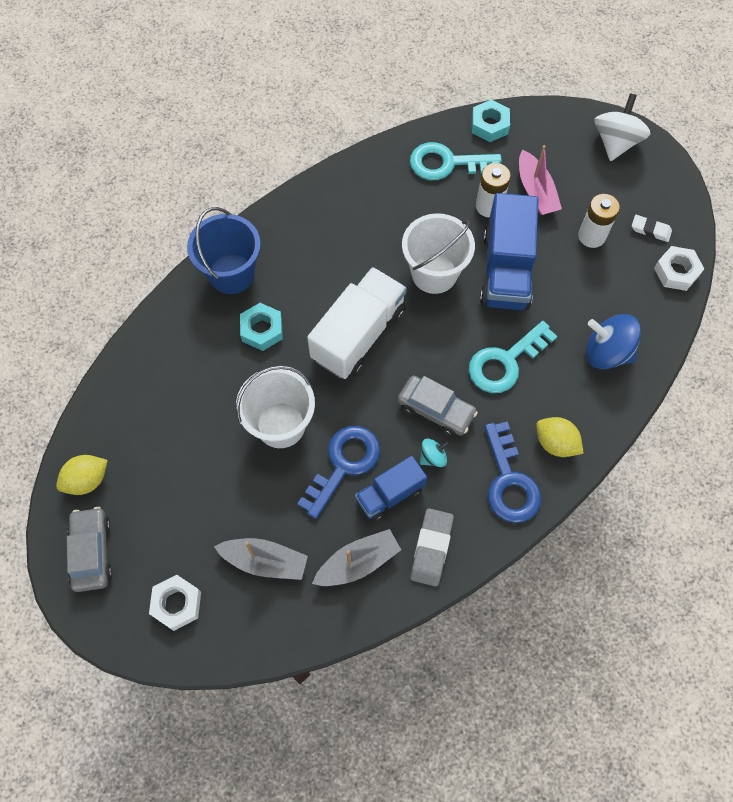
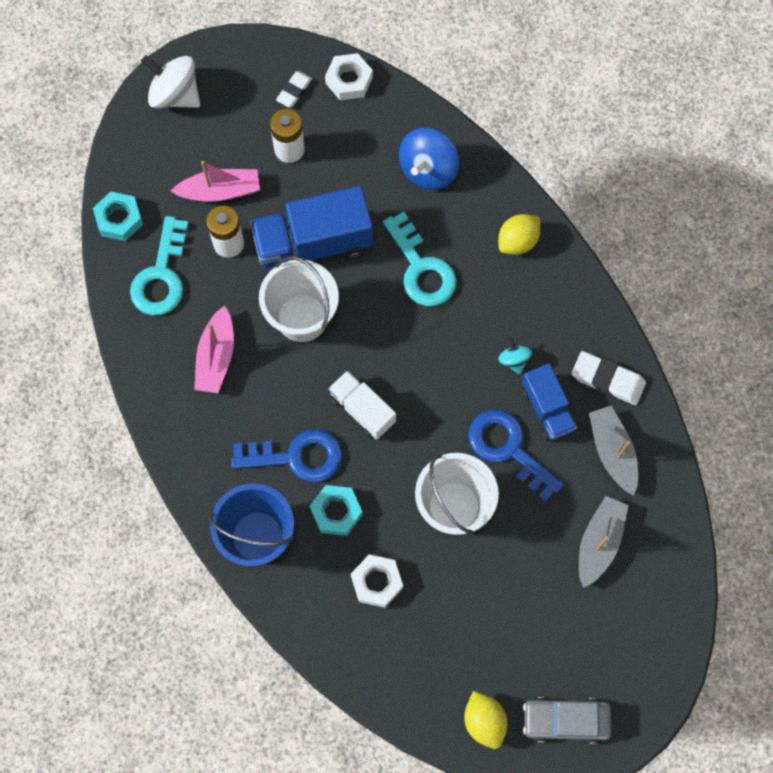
camera: 80 degrees left, 5 degrees up
(177, 604) = (631, 636): white nut -> white nut (377, 582)
(358, 335) = (362, 410): white truck -> white truck, size x0.59
(384, 216) = (216, 357): none -> pink boat
(431, 548) = (607, 380): grey eraser -> white eraser
(436, 410) = (463, 347): grey car -> none
(505, 270) = (313, 244): blue truck -> blue truck turned 150 degrees clockwise
(509, 481) = (550, 293): blue key -> blue key (297, 457)

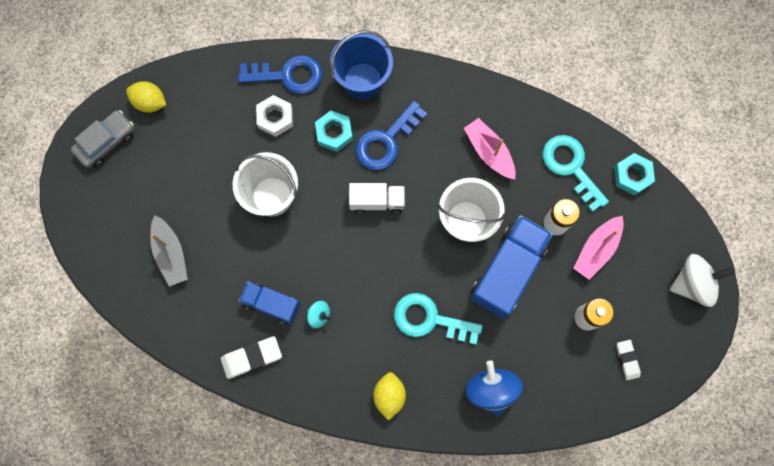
camera: 135 degrees right, 5 degrees up
(349, 80) = (603, 402): white nut -> none
(508, 449) = (272, 258): blue key -> blue key (288, 75)
(612, 452) = (209, 315): grey boat -> none

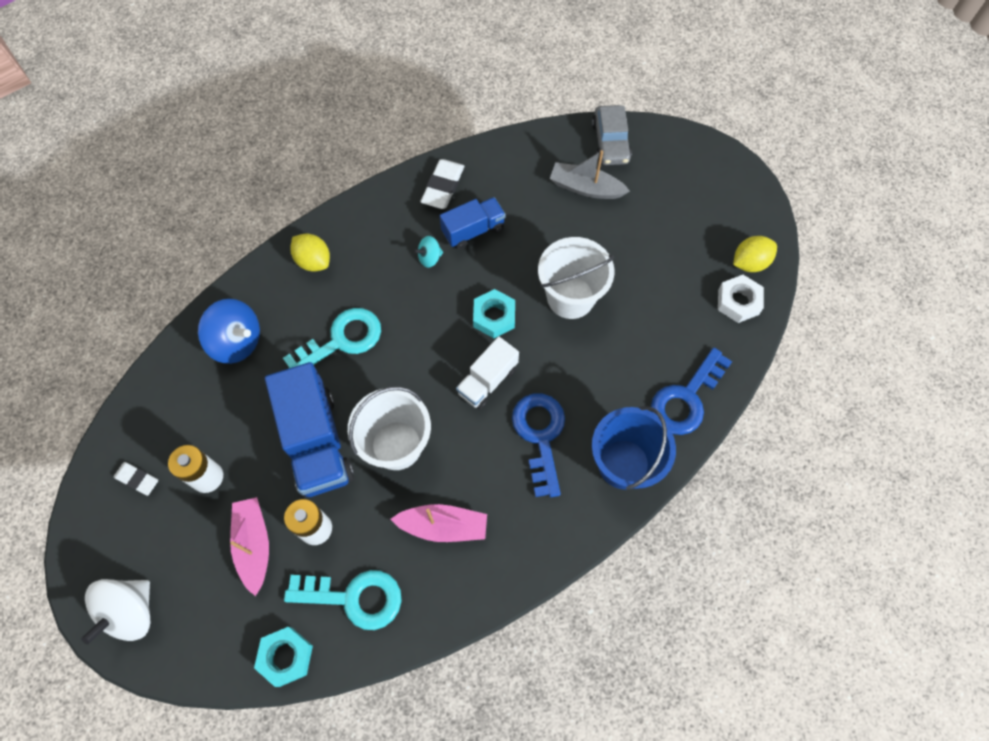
camera: 130 degrees right, 10 degrees down
(106, 142) = (735, 205): grey car -> grey car (610, 142)
(275, 118) = (648, 354): white nut -> white nut (738, 302)
(334, 133) = (589, 395): turquoise nut -> turquoise nut (494, 316)

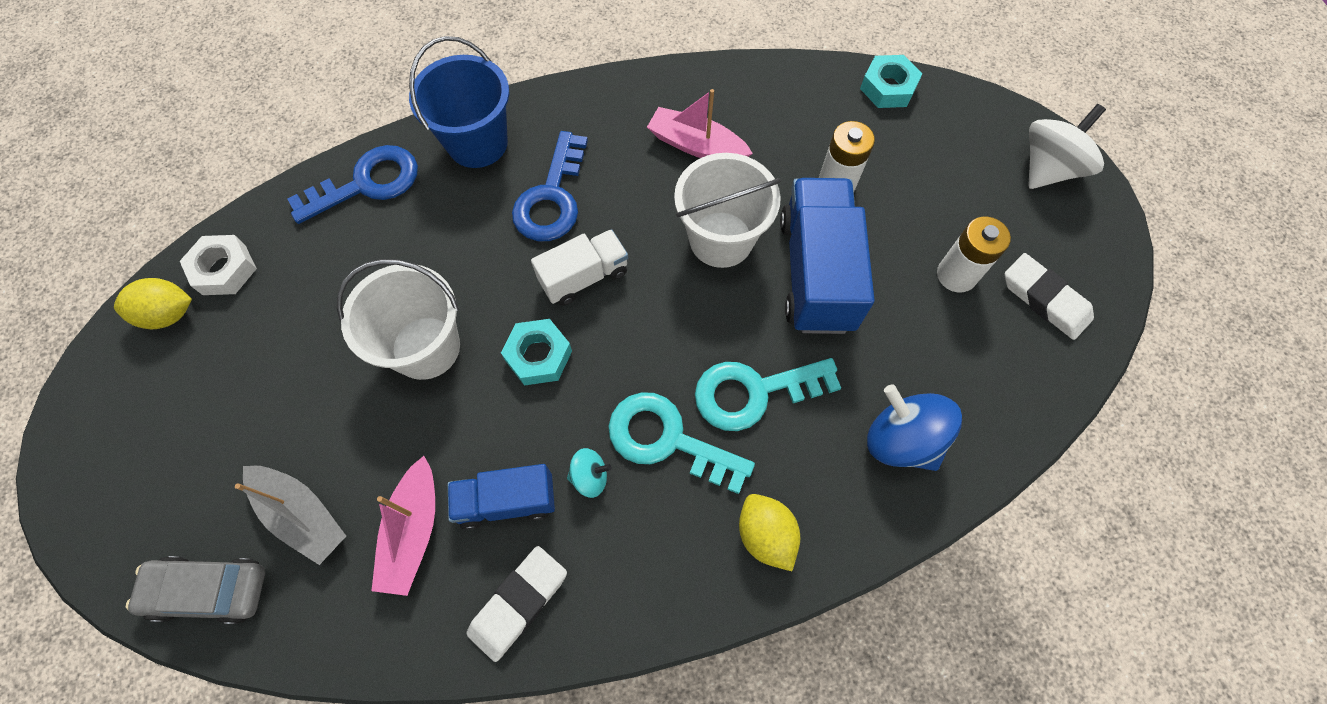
camera: 160 degrees left, 0 degrees up
(137, 479) = (1044, 299): white eraser -> white eraser, size x1.56
(254, 545) = (908, 189): pink boat -> pink boat (413, 532)
(354, 597) = (809, 113): turquoise key -> turquoise key (667, 439)
(610, 142) = (209, 590): grey car -> grey car turned 105 degrees counterclockwise

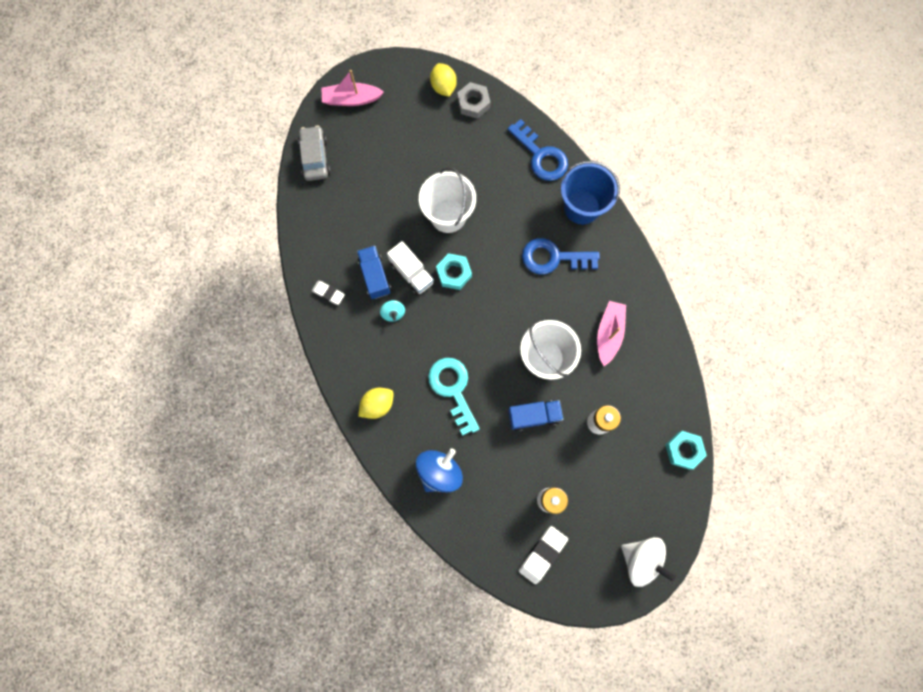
camera: 80 degrees right, 10 degrees up
(224, 270) = (473, 103): white nut -> grey nut
(302, 515) = (354, 185): grey boat -> none
(413, 532) = (354, 237): pink boat -> pink boat (351, 99)
(519, 603) = (328, 293): white eraser -> white eraser, size x0.64
(584, 277) = (505, 286): white truck -> white truck (411, 273)
(667, 439) = (419, 348): turquoise key -> none
(816, 273) = (534, 416): blue truck -> blue truck, size x0.59

